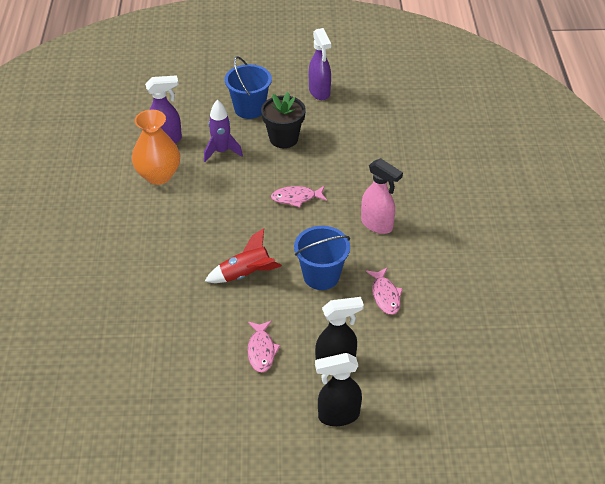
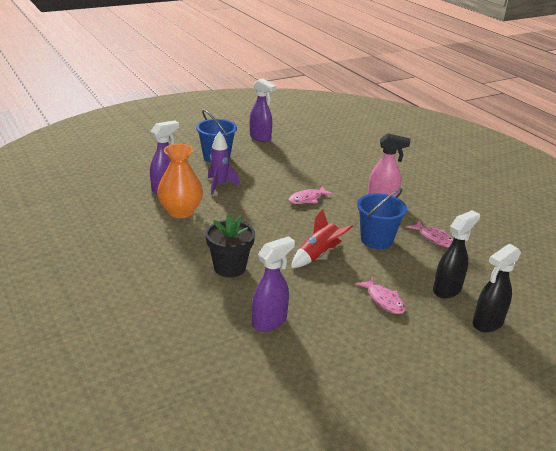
camera: 30 degrees left, 15 degrees down
(139, 333) = (270, 321): none -> purple spray bottle
(283, 138) = (261, 168): black flower pot -> black flower pot (230, 267)

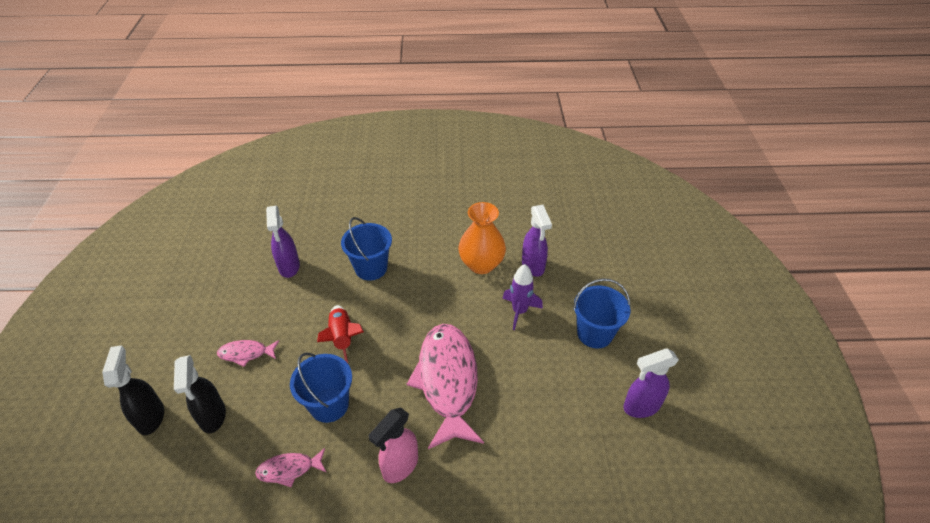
camera: 120 degrees right, 15 degrees up
(230, 267) = (371, 268): black flower pot -> blue bucket
(307, 199) = (448, 381): pink fish -> pink fish, size x2.22

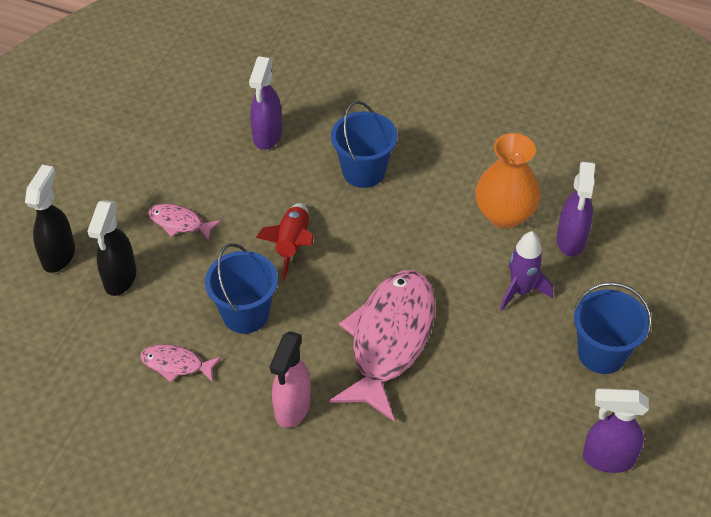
camera: 25 degrees right, 5 degrees up
(400, 466) = (292, 408): pink spray bottle -> pink spray bottle turned 45 degrees counterclockwise

